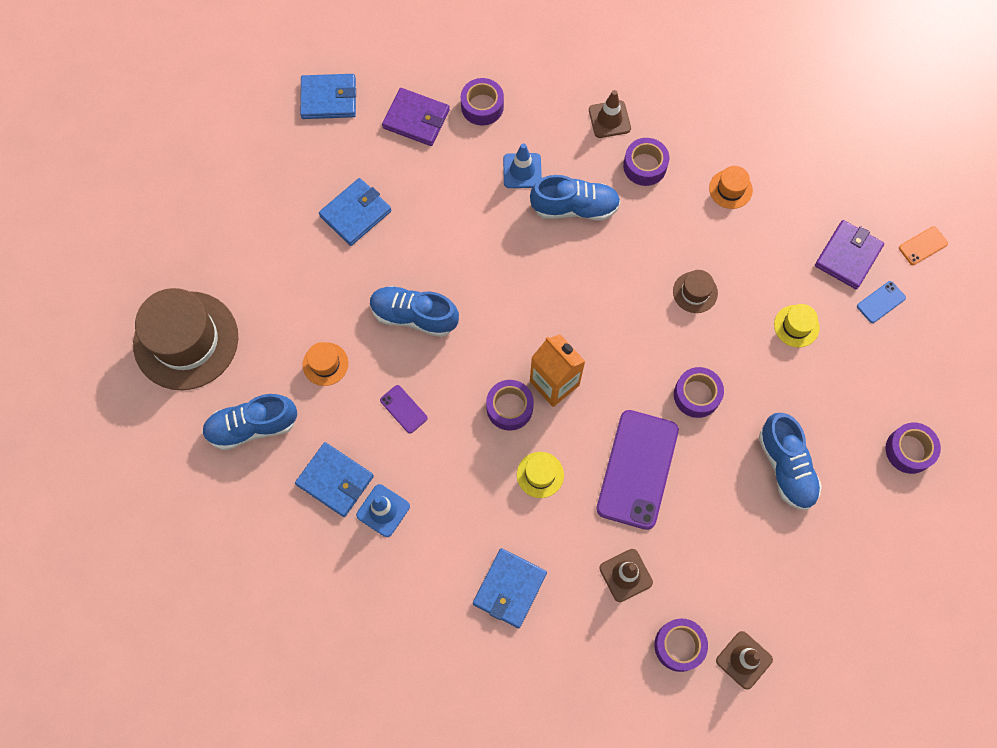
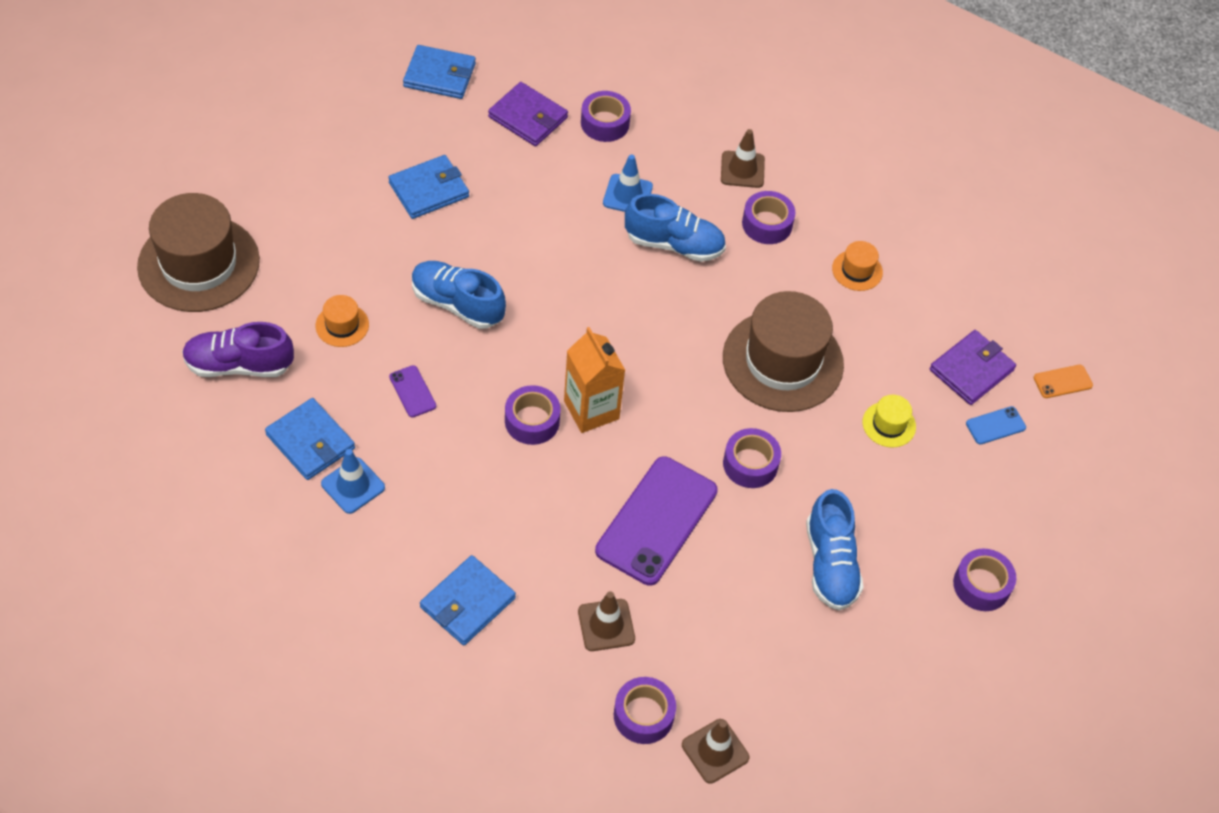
camera: 10 degrees right, 15 degrees down
(252, 426) = (239, 365): blue shoe -> purple shoe
(540, 474) = (543, 497): yellow hat -> none
(695, 292) = (782, 361): brown hat -> brown hat, size x2.30

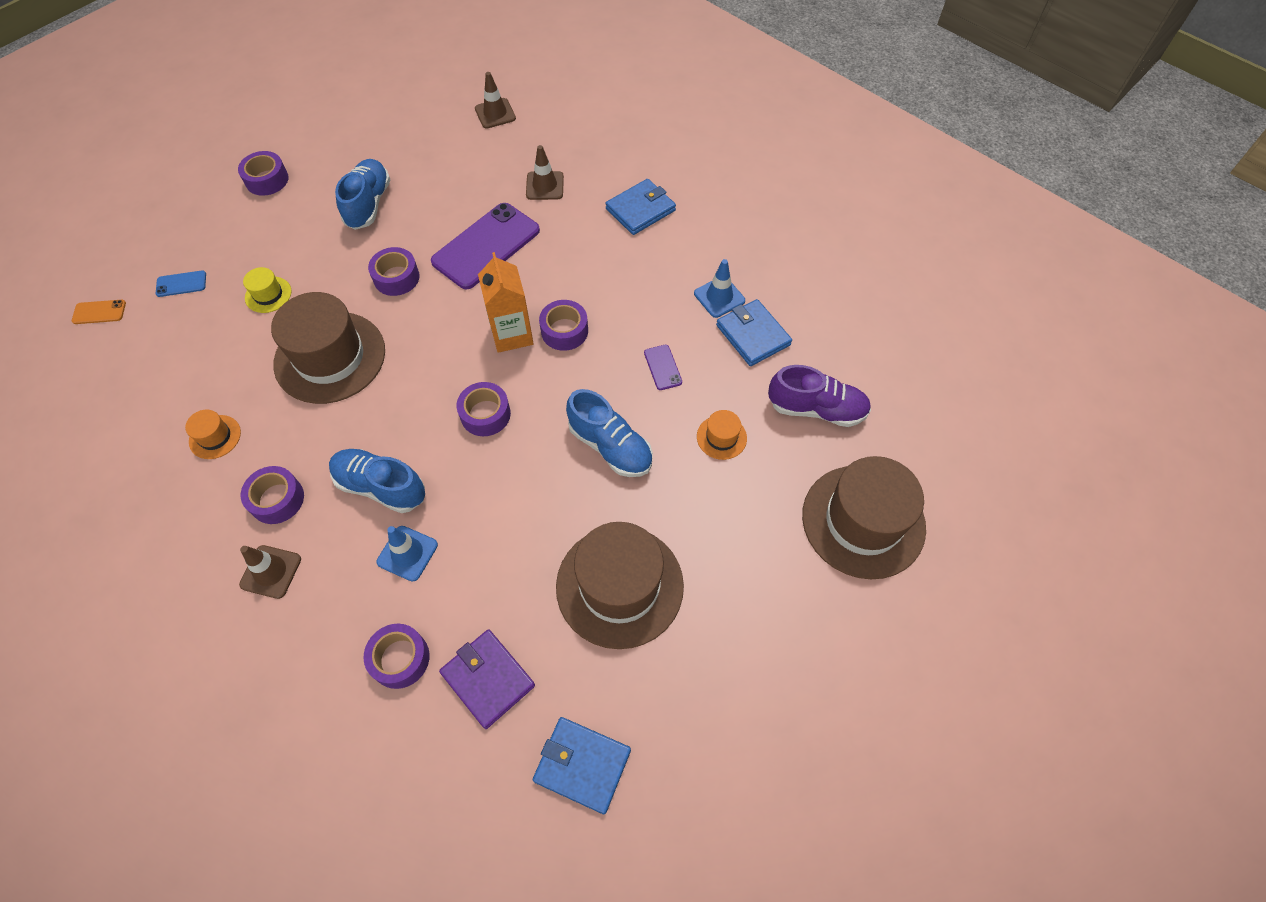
camera: 165 degrees left, 5 degrees up
(429, 190) = (619, 586): blue wallet -> brown hat
(643, 715) = (535, 135): purple tape -> purple tape (485, 414)
(971, 370) = (170, 331): purple wallet -> none

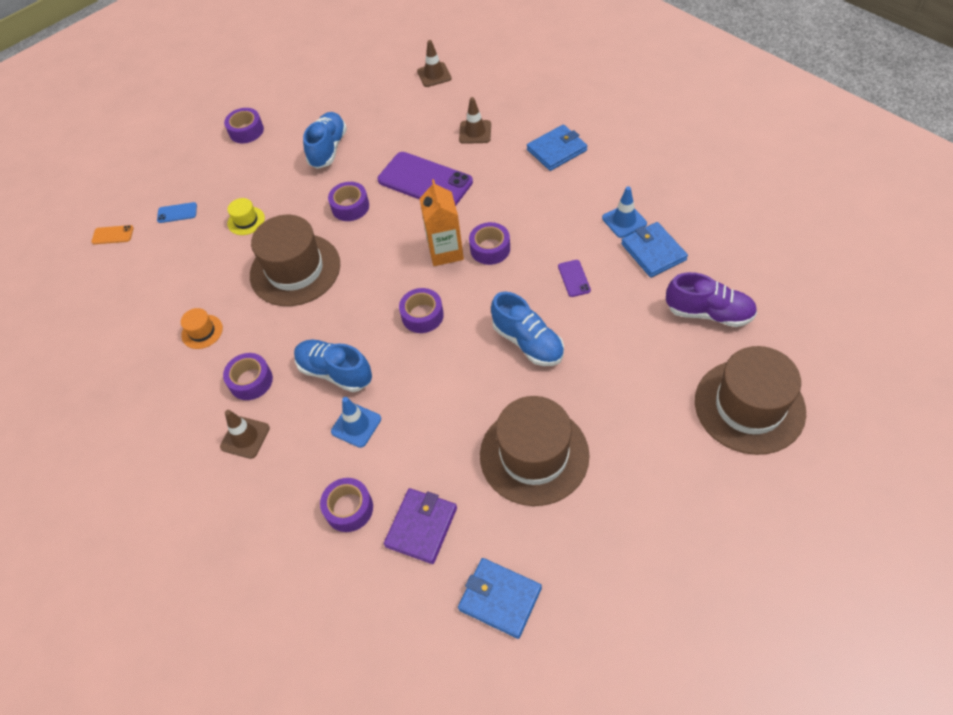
camera: 10 degrees right, 5 degrees down
(486, 246) = (425, 181): purple phone -> purple phone turned 75 degrees clockwise
(488, 679) = (421, 527): purple wallet -> purple wallet turned 60 degrees clockwise
(721, 437) = (624, 335): orange hat -> none

